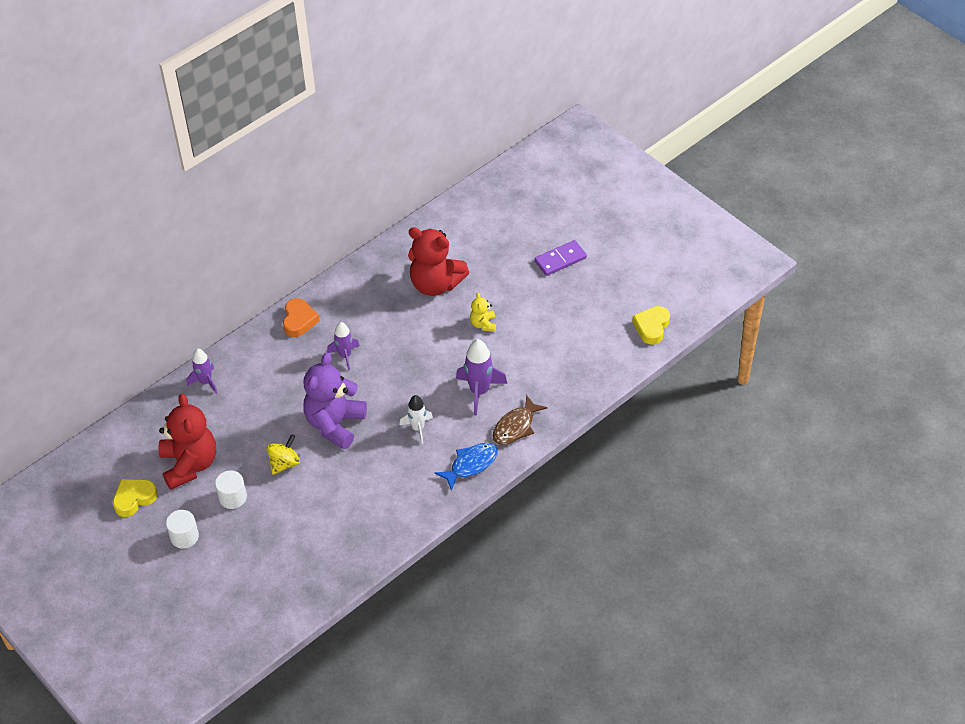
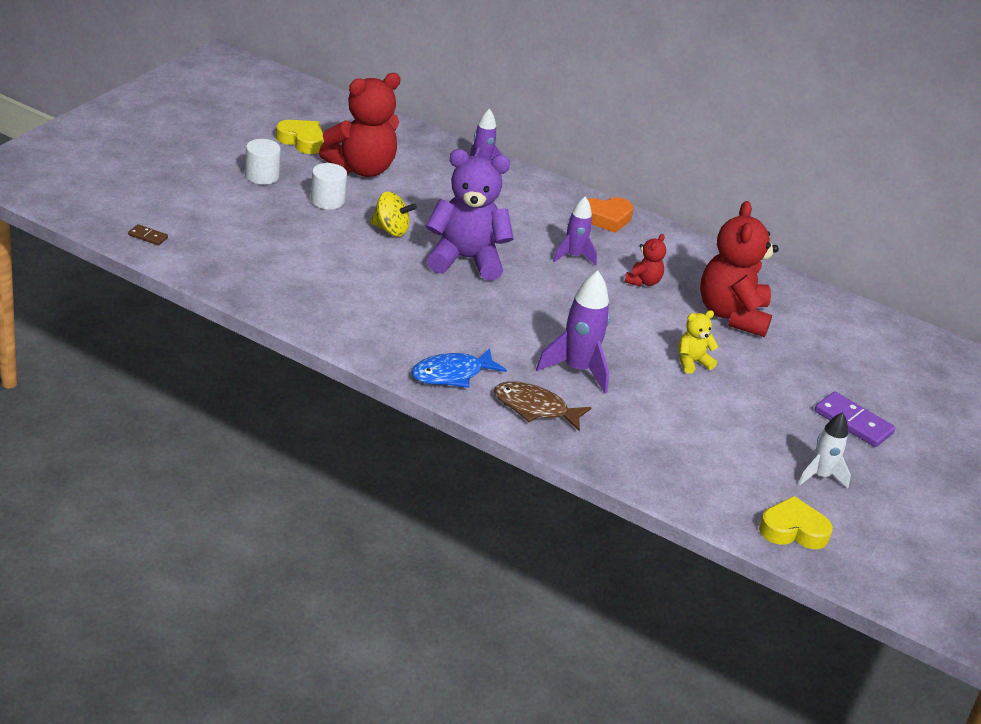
camera: 65 degrees right, 15 degrees down
(258, 628) = (148, 236): none -> brown domino
(385, 323) = (643, 282): none -> red teddy bear
(418, 428) = (490, 324): white rocket -> white rocket (820, 476)
(471, 465) = (452, 374): blue fish -> blue fish turned 120 degrees clockwise

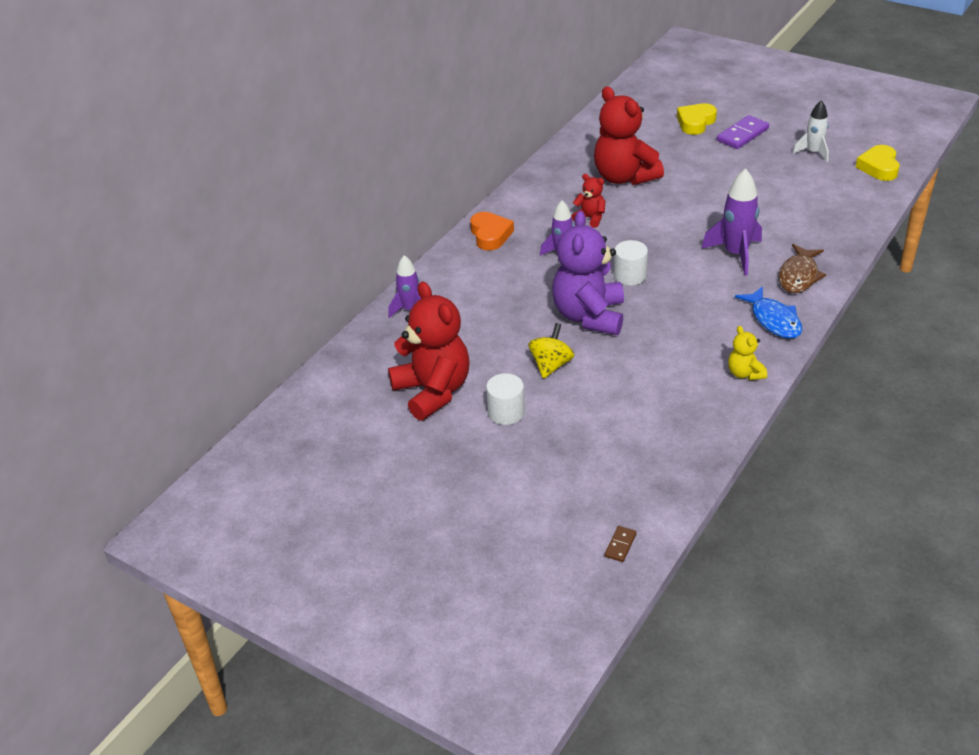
camera: 80 degrees left, 5 degrees up
(262, 176) = (466, 466): white cylinder -> white cylinder (630, 276)
(302, 141) = (379, 441): yellow heart -> yellow heart (695, 122)
(692, 362) = (699, 199): yellow teddy bear -> yellow teddy bear (744, 373)
(732, 315) = (624, 177): red teddy bear -> red teddy bear turned 45 degrees clockwise

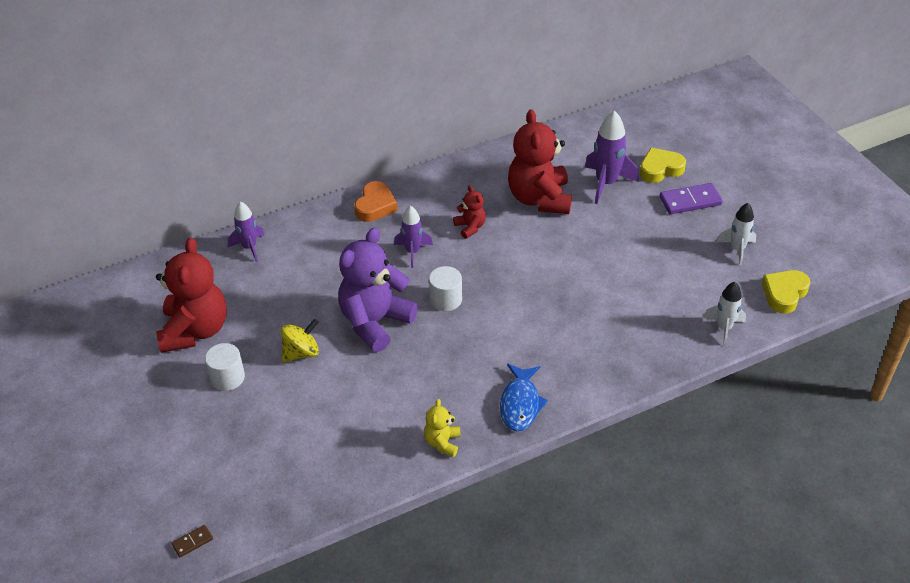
camera: 30 degrees right, 5 degrees up
(736, 254) = (555, 322): purple rocket -> purple rocket (606, 183)
(799, 276) = (588, 371): brown fish -> none
(863, 206) = (724, 328): none -> white rocket

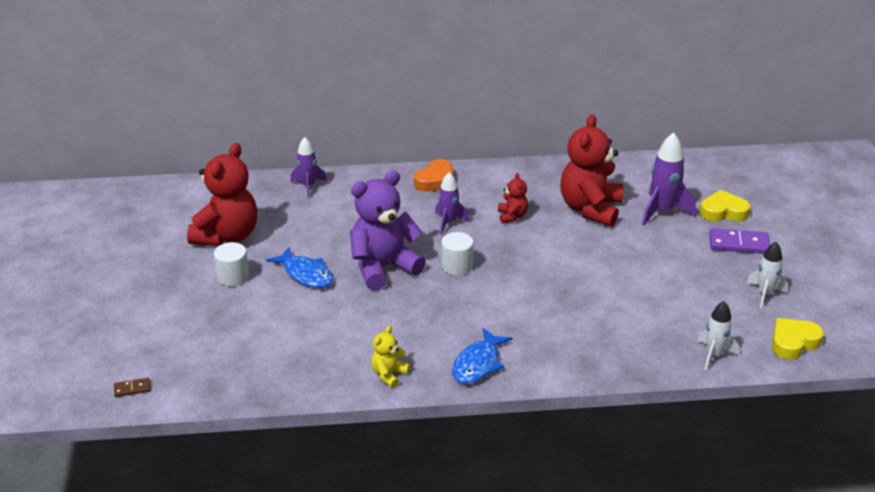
camera: 20 degrees right, 10 degrees down
(301, 353) = (306, 274): yellow spinning top -> blue fish

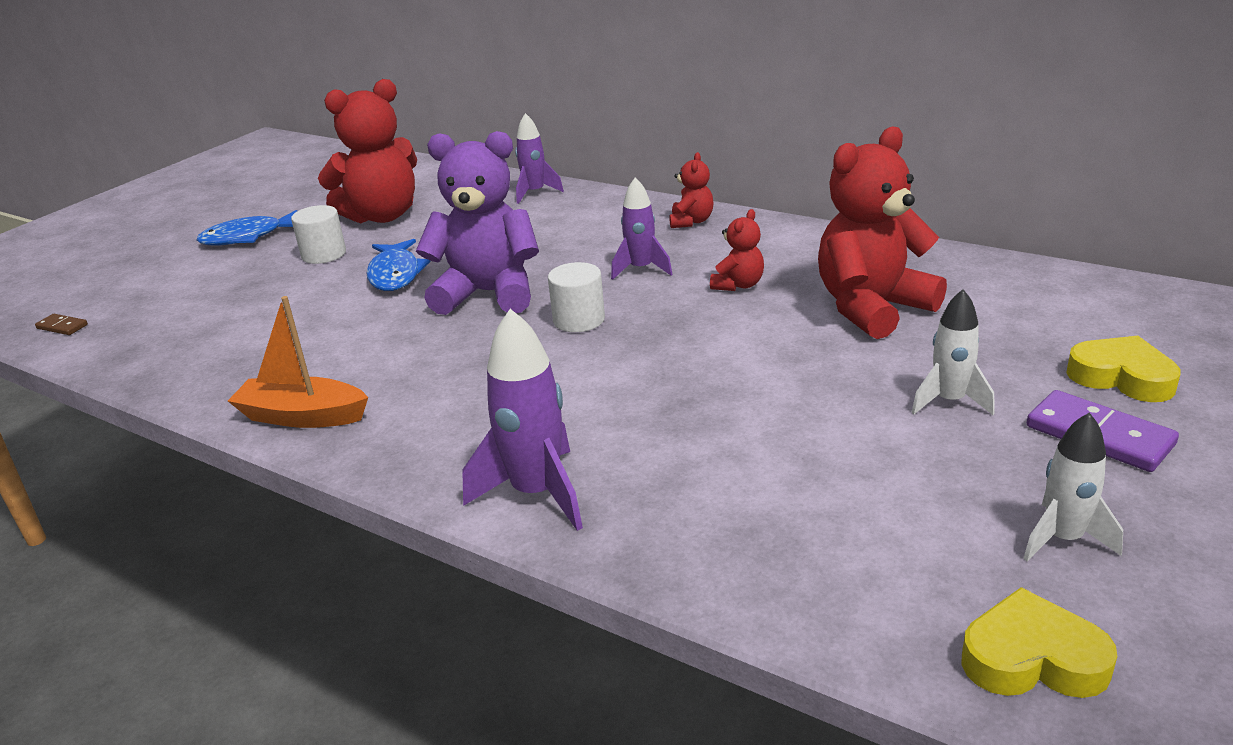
camera: 40 degrees right, 5 degrees down
(389, 375) = (302, 416): yellow teddy bear -> orange boat
(435, 180) = (691, 221): orange heart -> red teddy bear
(478, 364) = (424, 449): blue fish -> blue fish (248, 237)
(662, 211) = (997, 344): purple rocket -> purple rocket (536, 493)
(714, 355) = (821, 604): white rocket -> white rocket (949, 401)

